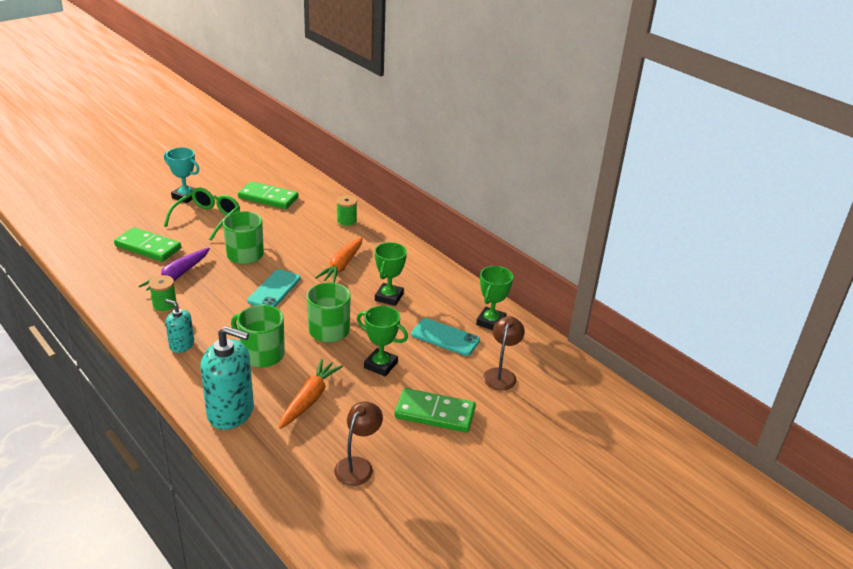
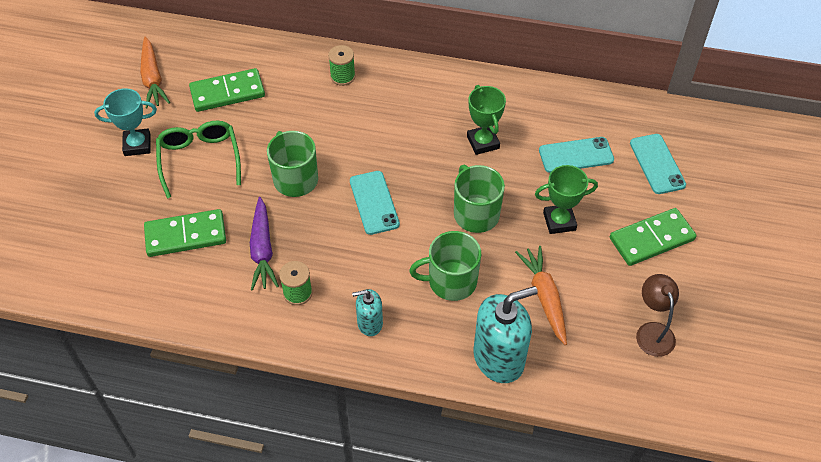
camera: 35 degrees left, 20 degrees up
(342, 265) = (401, 133): orange carrot -> orange carrot (153, 78)
(491, 322) = (592, 113): green trophy -> none
(501, 374) = (657, 164): brown lamp -> turquoise phone

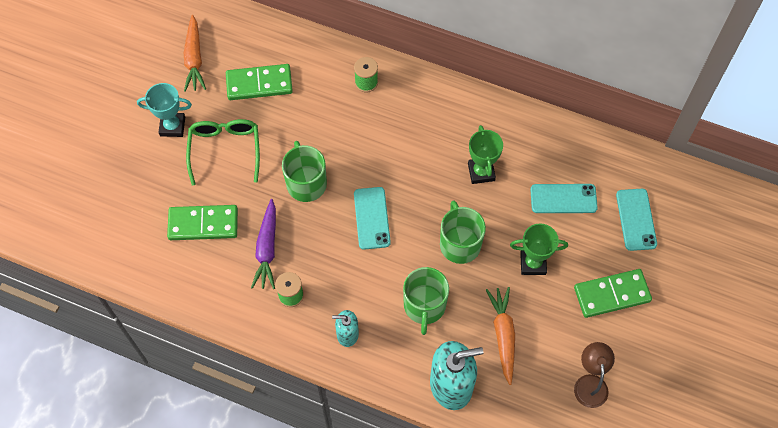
camera: 10 degrees right, 10 degrees up
(451, 281) = (424, 306): green mug -> green mug turned 90 degrees counterclockwise

